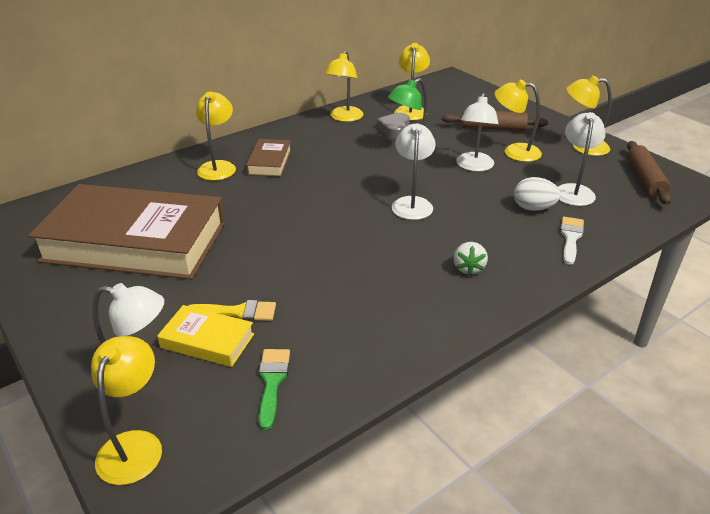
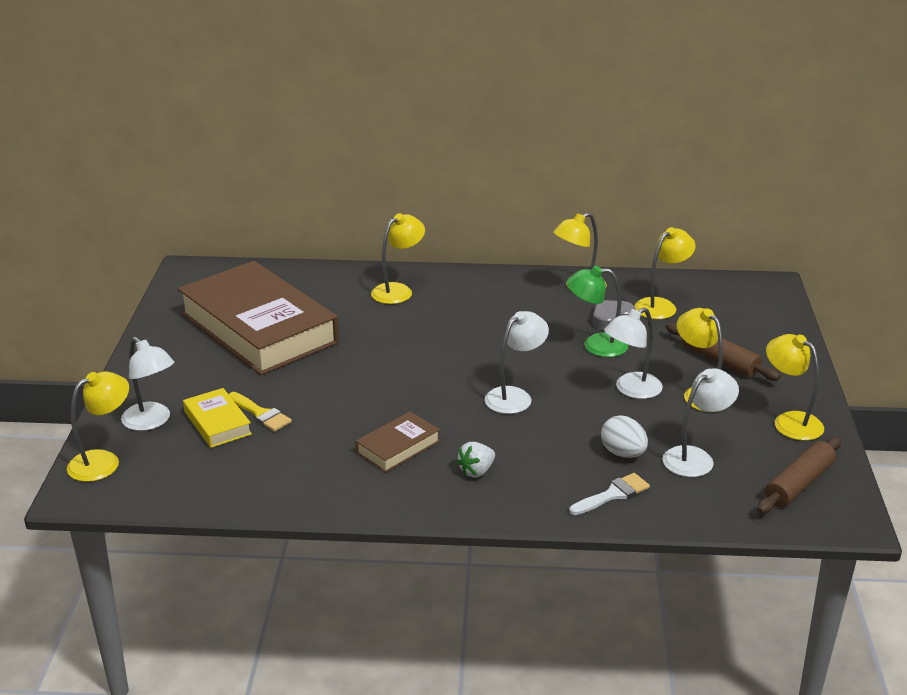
camera: 40 degrees right, 5 degrees down
(269, 162) = (446, 304): brown book -> brown book (398, 447)
(272, 381) = (222, 470): green brush -> none

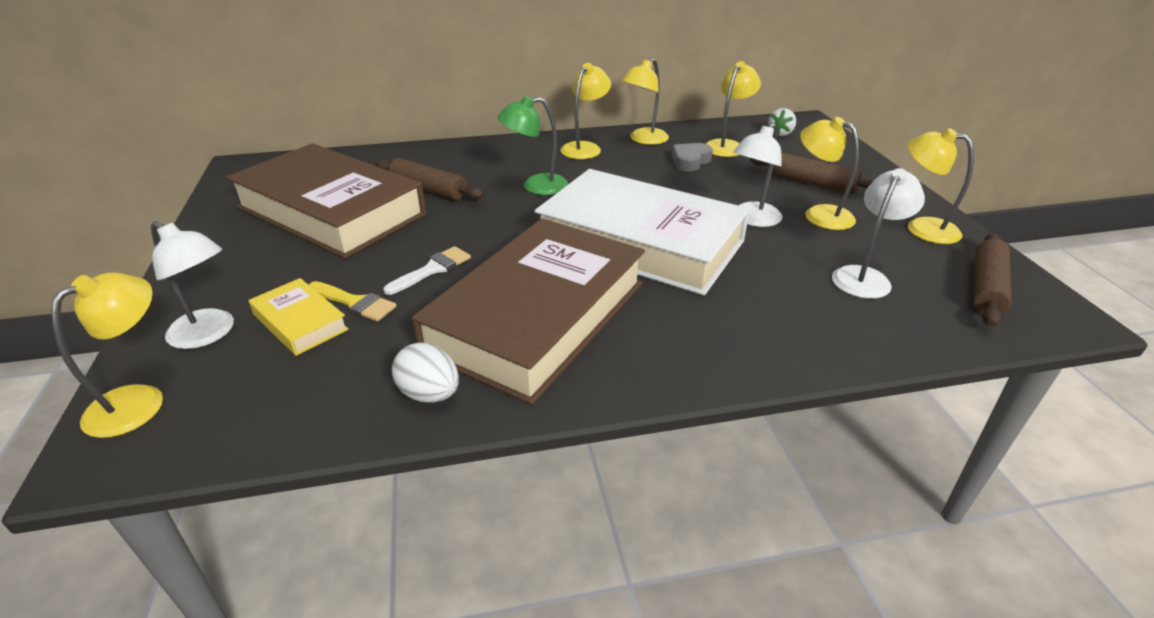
camera: 15 degrees left, 5 degrees up
(348, 317) = (428, 189): none -> brown rolling pin
(398, 290) = (472, 160): yellow lamp -> yellow lamp (585, 148)
(398, 447) = (537, 316): brown book -> brown book, size x2.36
(476, 471) = (643, 330): white strawberry -> white strawberry (780, 133)
(515, 396) = (640, 242): white lamp -> white book
(595, 345) = (691, 185): green lamp -> green lamp (535, 186)
(613, 494) = (812, 332): white brush -> white brush (432, 269)
(623, 453) = (789, 284): white egg -> white egg (429, 394)

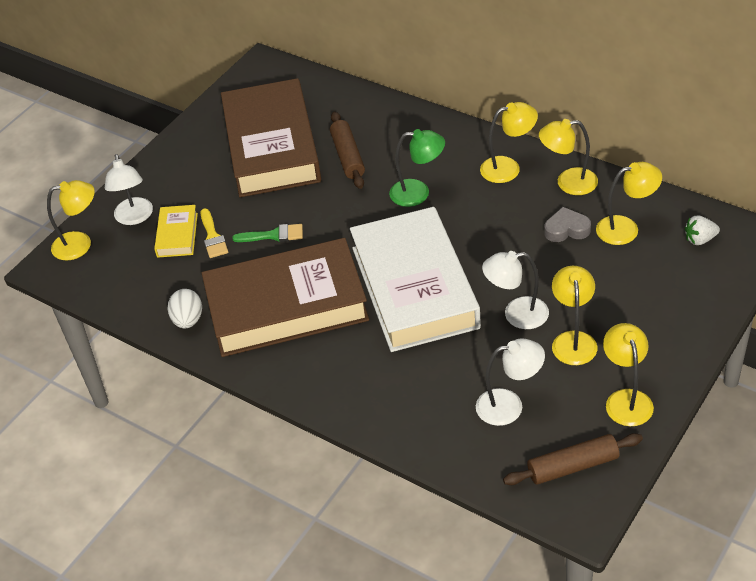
camera: 50 degrees right, 10 degrees up
(432, 269) = (274, 235): white brush -> green brush
(535, 186) = (418, 193): green lamp -> green lamp turned 150 degrees clockwise
(813, 183) = (623, 310): brown rolling pin -> none

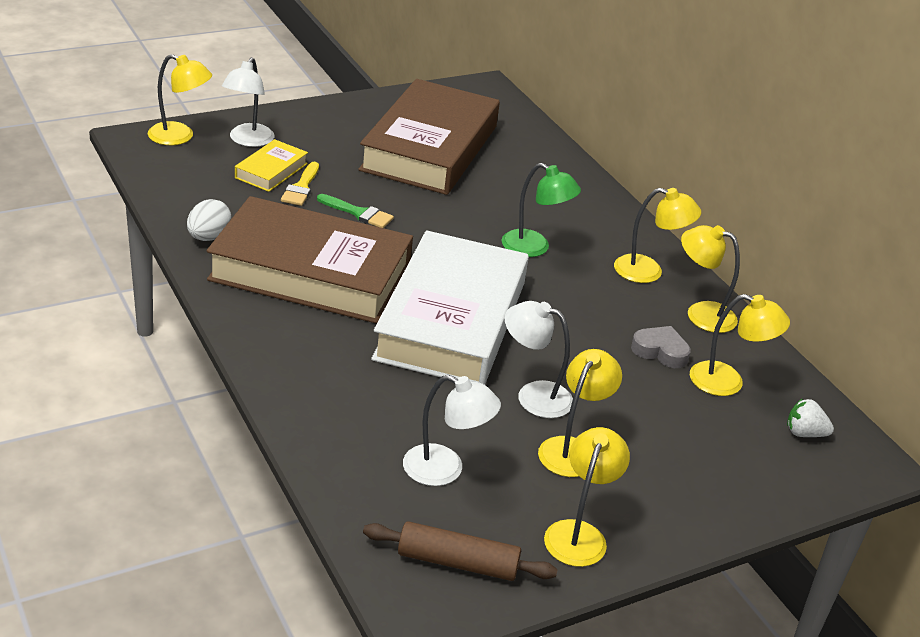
camera: 20 degrees right, 10 degrees down
(347, 156) = (494, 188): brown rolling pin -> none

